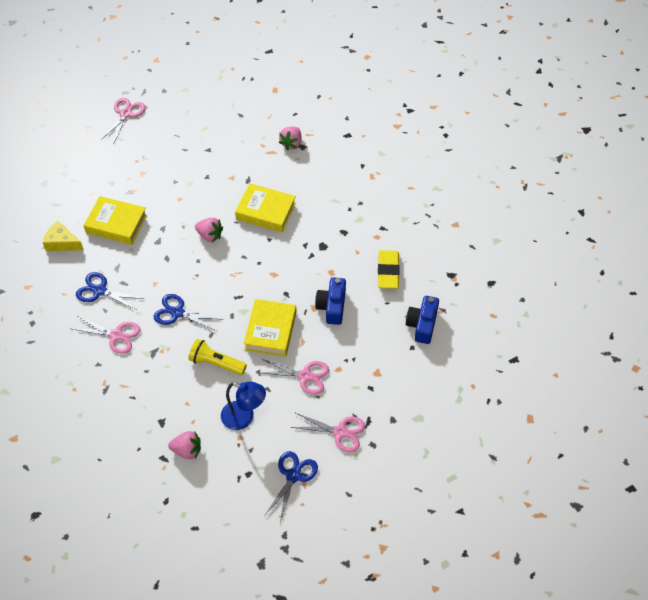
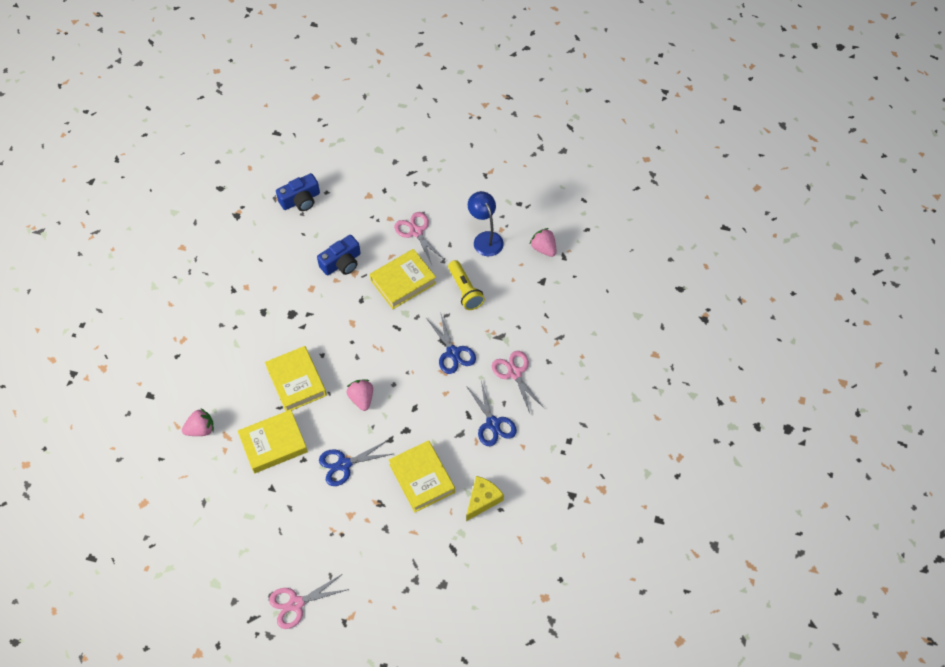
camera: 135 degrees left, 5 degrees up
(62, 243) = (482, 499): yellow cheese -> yellow cheese turned 120 degrees counterclockwise
(236, 170) = (273, 444): none -> yellow book
(293, 476) = (493, 180): blue scissors -> blue scissors (344, 464)
(340, 432) = (435, 180): pink scissors -> none
(388, 272) = (273, 254): yellow eraser -> none

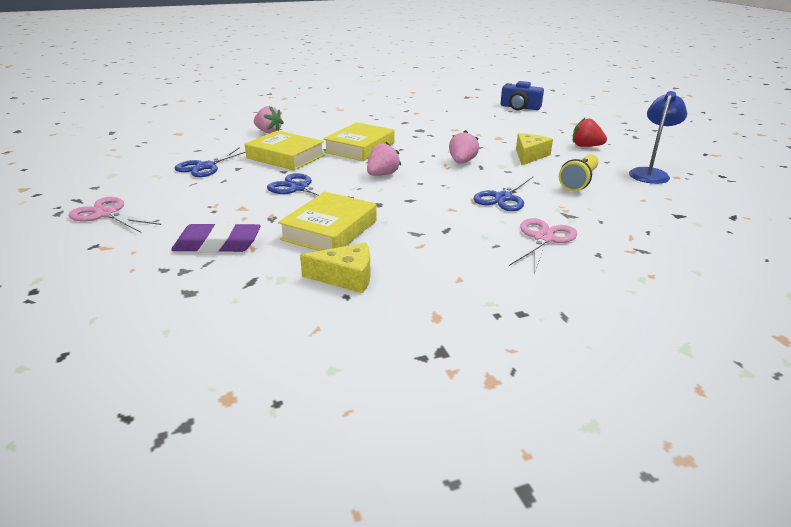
camera: 55 degrees right, 30 degrees down
(342, 263) = (498, 132): blue camera -> none
(395, 549) = (217, 244): none -> purple eraser
(403, 282) = (529, 155): yellow book -> yellow cheese
(416, 232) = (586, 146): pink scissors -> red strawberry
(493, 423) = (458, 247): blue scissors -> blue scissors (205, 166)
(543, 248) = (713, 203): pink strawberry -> pink strawberry (462, 162)

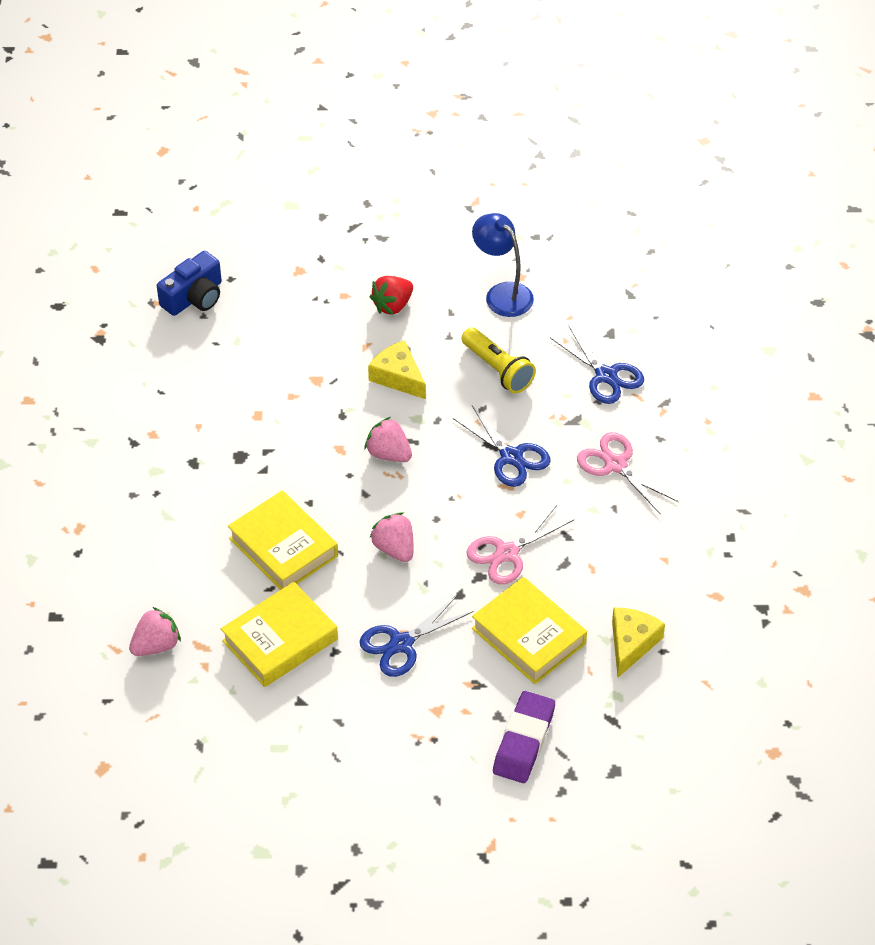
camera: 70 degrees left, 20 degrees up
(106, 214) = (399, 849): pink scissors -> pink scissors (507, 553)
(205, 166) = (278, 738): blue scissors -> blue scissors (606, 375)

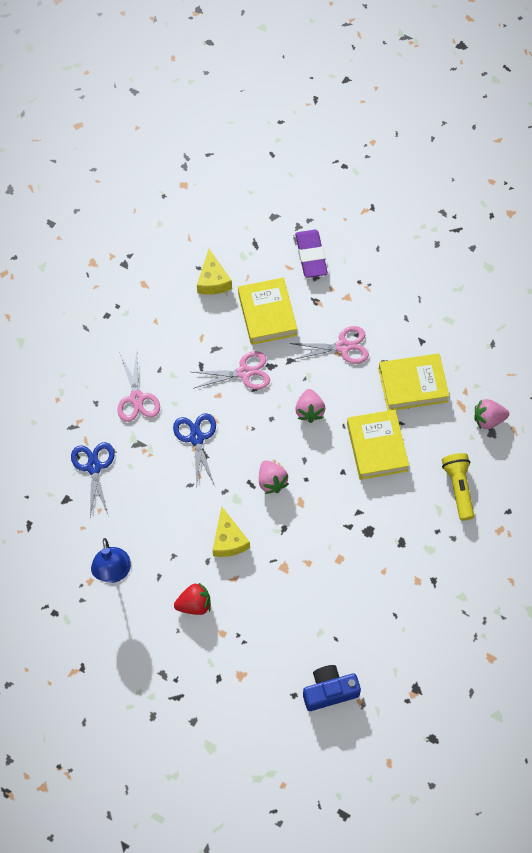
camera: 150 degrees left, 15 degrees up
(401, 644) = (343, 346): blue scissors -> pink scissors
(498, 369) = (159, 510): yellow flashlight -> yellow flashlight (458, 488)
(524, 741) = (311, 256): purple eraser -> purple eraser turned 60 degrees counterclockwise
(631, 644) = (213, 280): yellow cheese -> yellow cheese turned 60 degrees counterclockwise

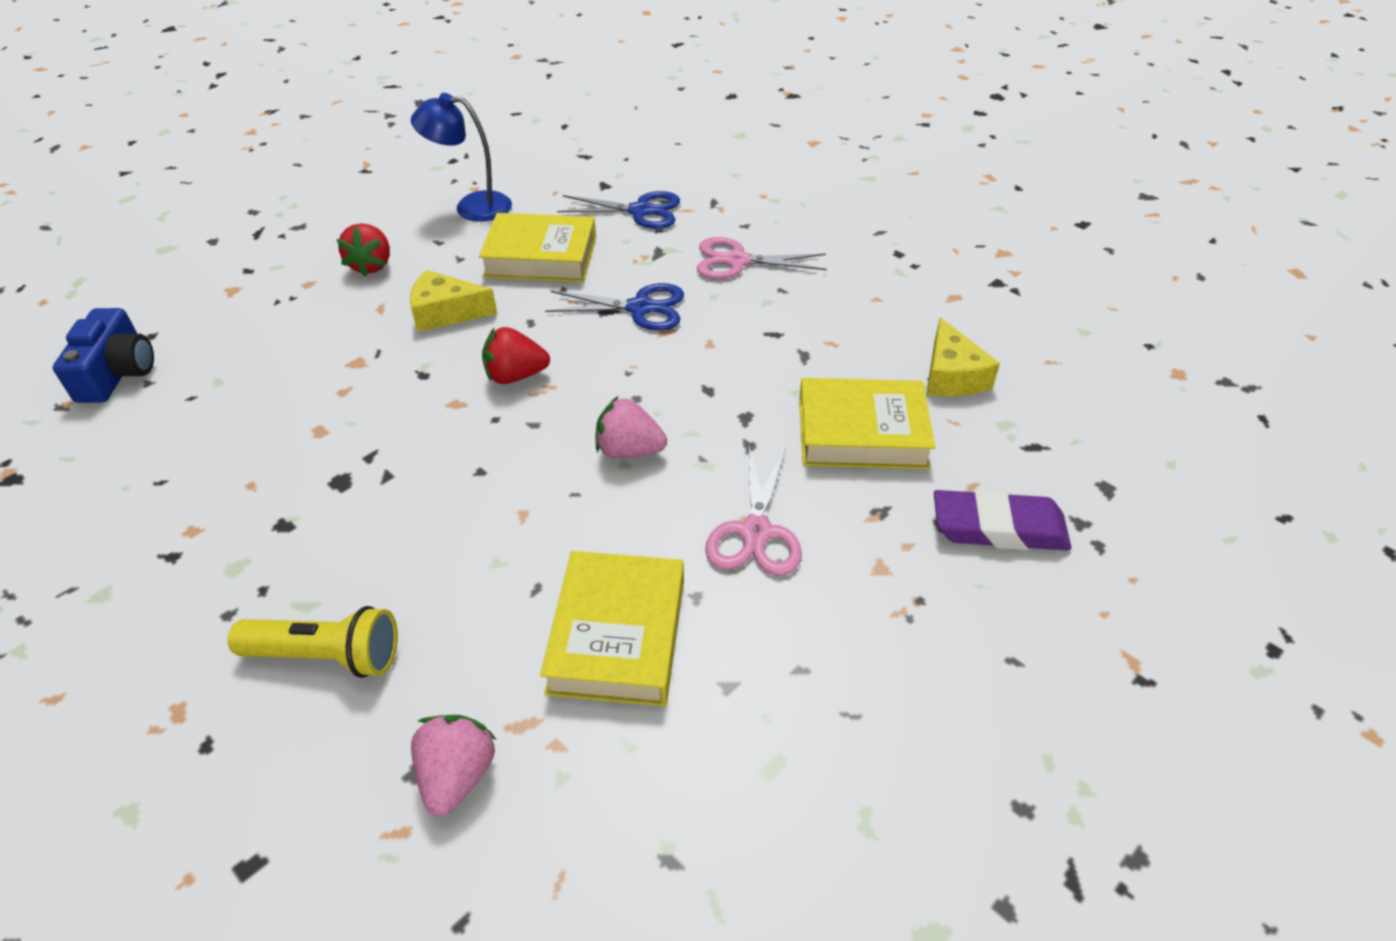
camera: 105 degrees right, 20 degrees down
(213, 280) = (951, 375): yellow cheese -> yellow cheese turned 105 degrees counterclockwise
(244, 372) = (743, 381): pink scissors -> none
(271, 481) = (515, 376): pink strawberry -> red strawberry
(377, 447) = (501, 534): yellow book -> yellow book (541, 257)

